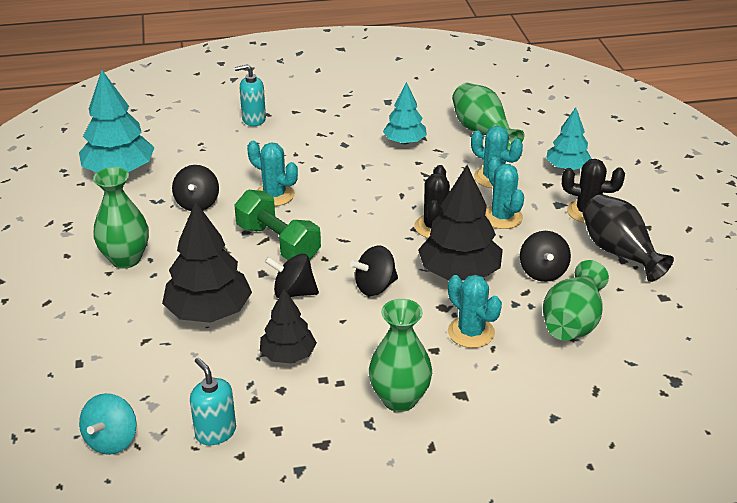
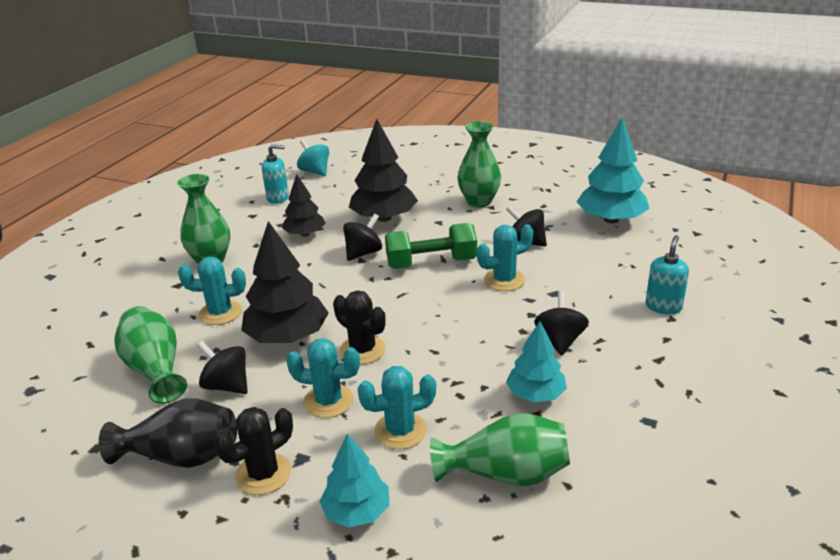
camera: 125 degrees right, 5 degrees down
(375, 287) = (325, 289): black spinning top -> black spinning top (560, 340)

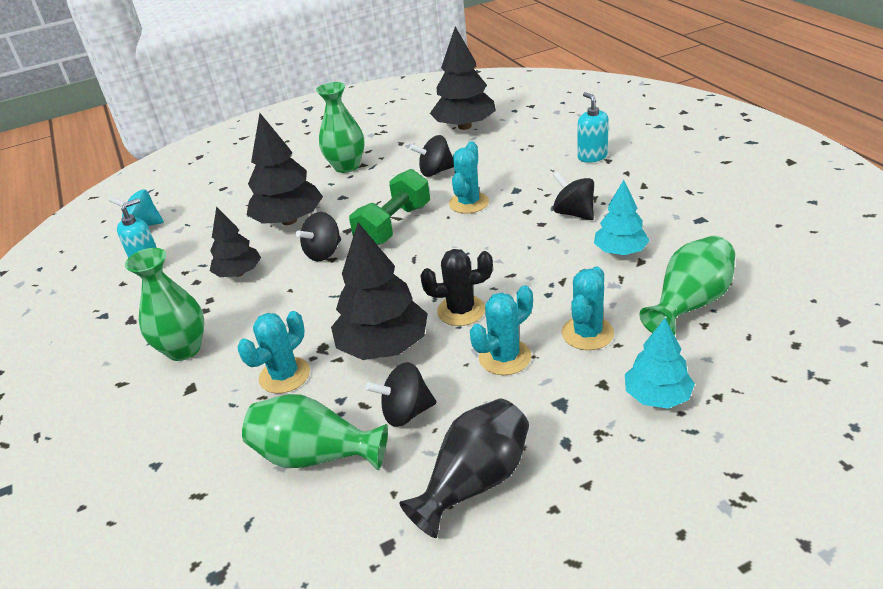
camera: 45 degrees left, 5 degrees up
(263, 474) = (557, 434): black cactus -> none
(363, 253) = (324, 253): black spinning top -> black spinning top turned 135 degrees counterclockwise
(611, 220) = (464, 126): turquoise tree -> black tree

